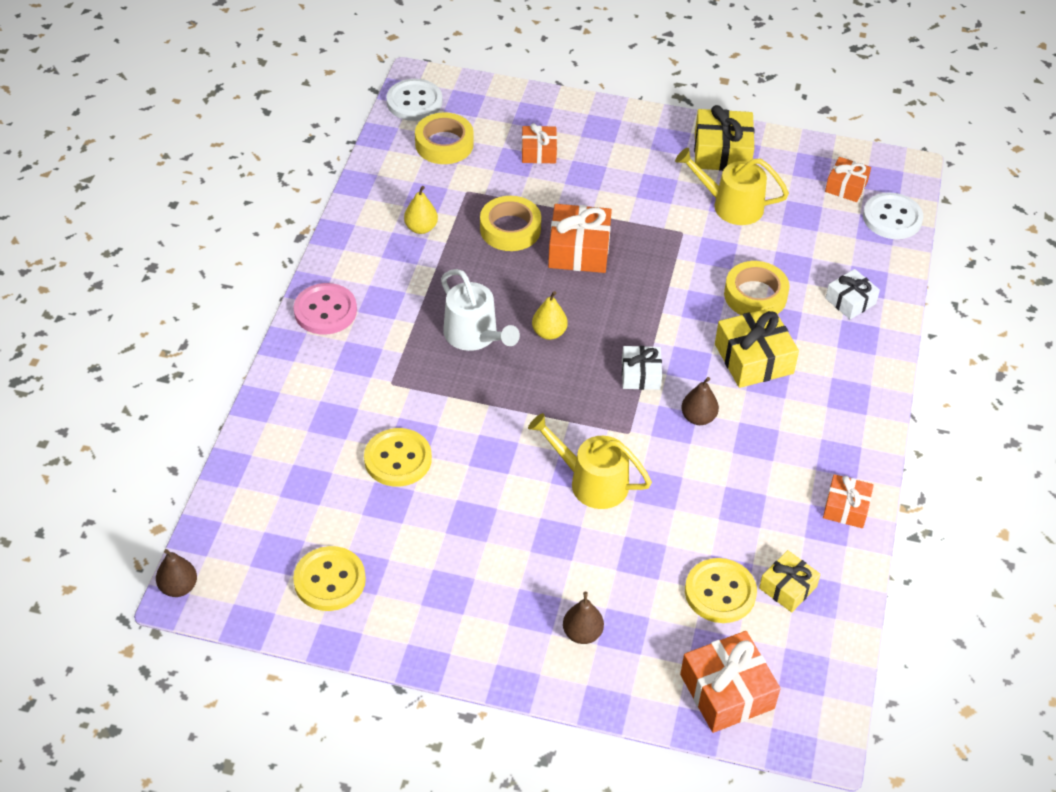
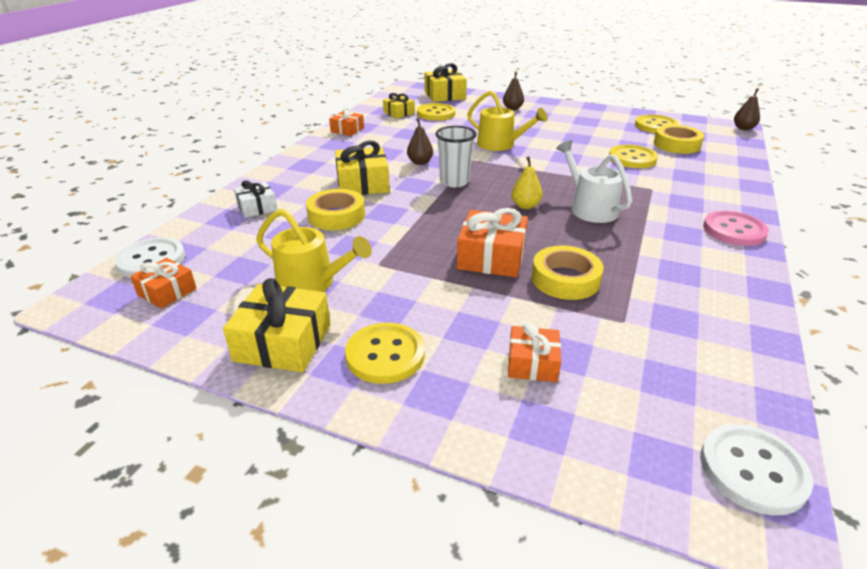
camera: 170 degrees left, 15 degrees down
(421, 228) = (667, 287): yellow pear -> none
(444, 144) = (673, 386): yellow tape -> yellow tape (676, 144)
(640, 374) = (454, 181): white gift -> white cup
(644, 149) = (385, 355): none -> yellow button
(727, 691) = (445, 95): orange gift -> yellow gift

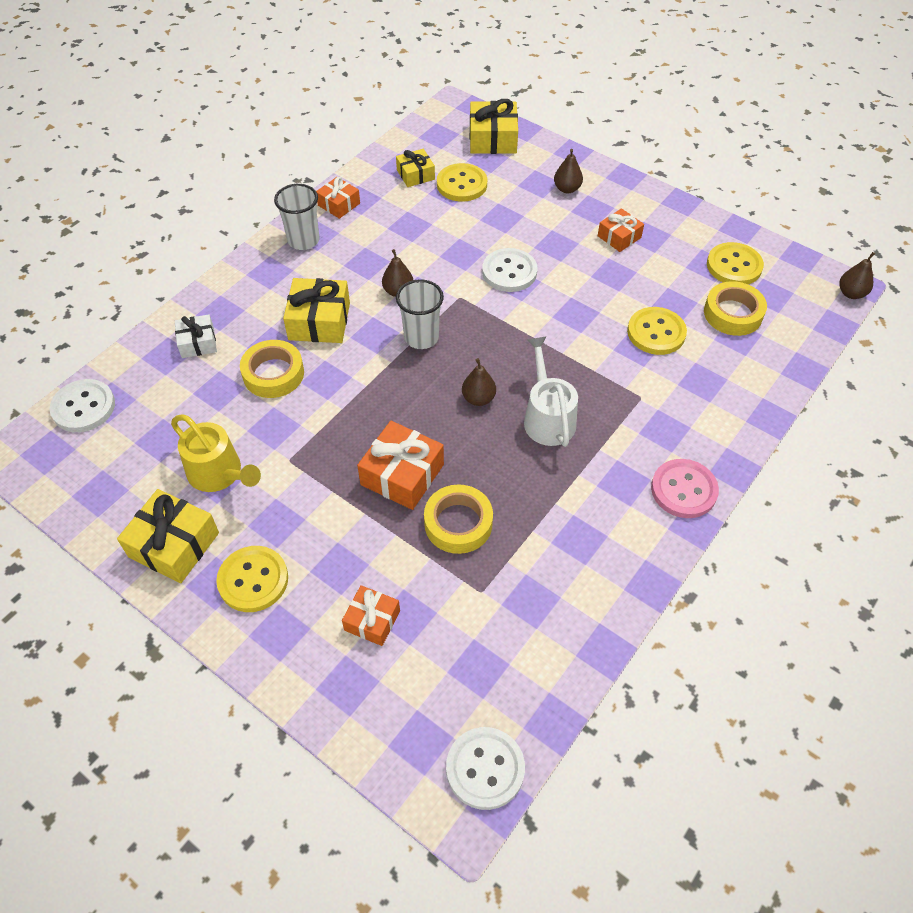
camera: 15 degrees right, 20 degrees up
(167, 292) = (90, 456): orange gift -> orange gift (619, 237)
(327, 148) = (303, 240): none -> white cup
(500, 145) = (509, 272): yellow watering can -> white button
(525, 206) = (478, 398): yellow pear -> brown pear

